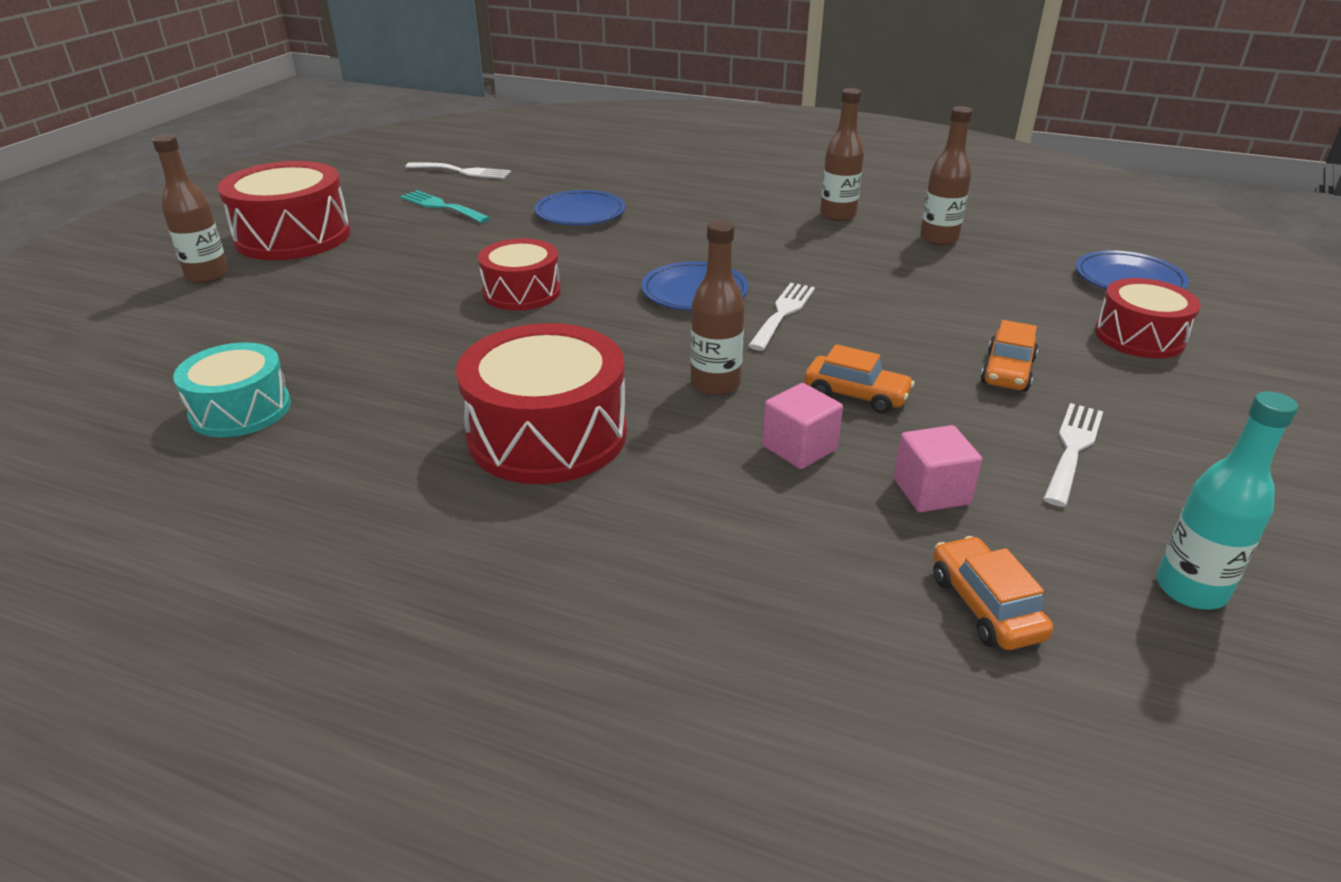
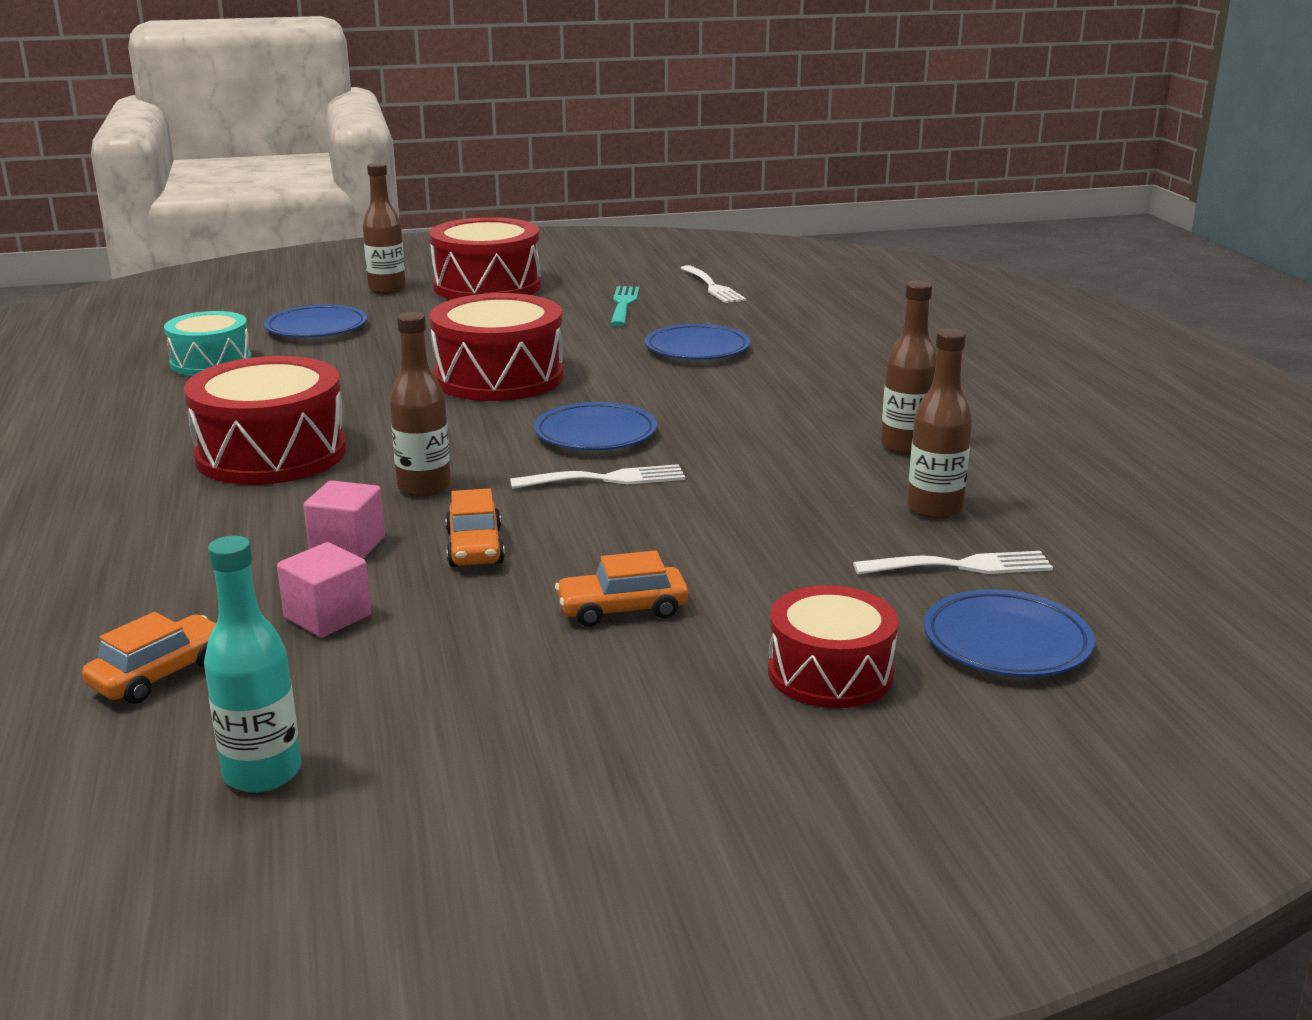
camera: 55 degrees right, 10 degrees down
(248, 333) = (316, 328): none -> blue plate
(522, 292) = (499, 377): red drum -> red drum, size x1.60
(1072, 449) = (484, 672): white fork -> white fork (961, 566)

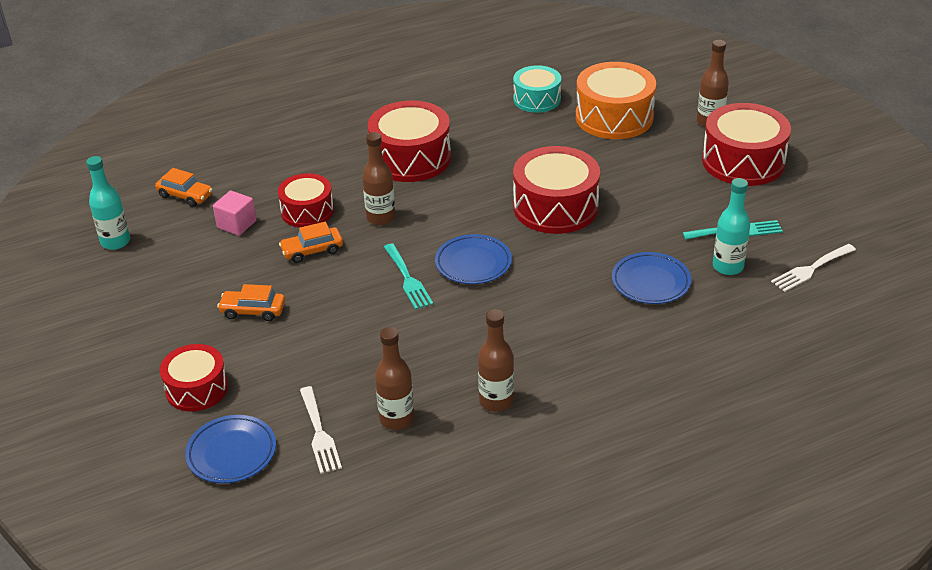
camera: 80 degrees right, 15 degrees up
(316, 328) = (614, 117): blue plate -> orange drum
(347, 546) = (307, 211): pink cube -> red drum
(606, 479) = (408, 279): white fork -> turquoise fork
(622, 609) = (253, 311): orange car -> orange car turned 60 degrees counterclockwise
(688, 315) = (728, 267): none -> turquoise bottle

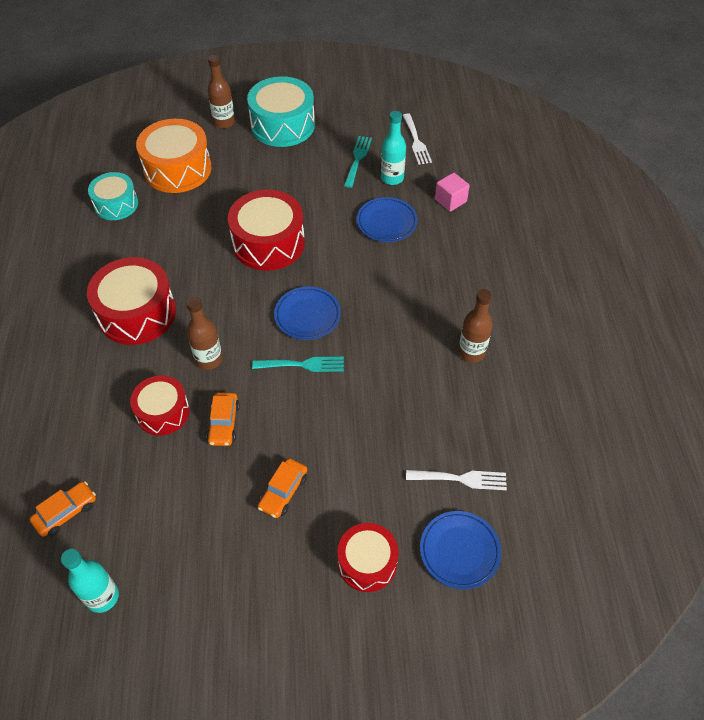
camera: 70 degrees left, 15 degrees up
(236, 224) = (145, 476): pink cube -> pink cube (450, 200)
(397, 419) = (465, 421): brown bottle -> none
(743, 161) = (282, 125): red drum -> turquoise drum

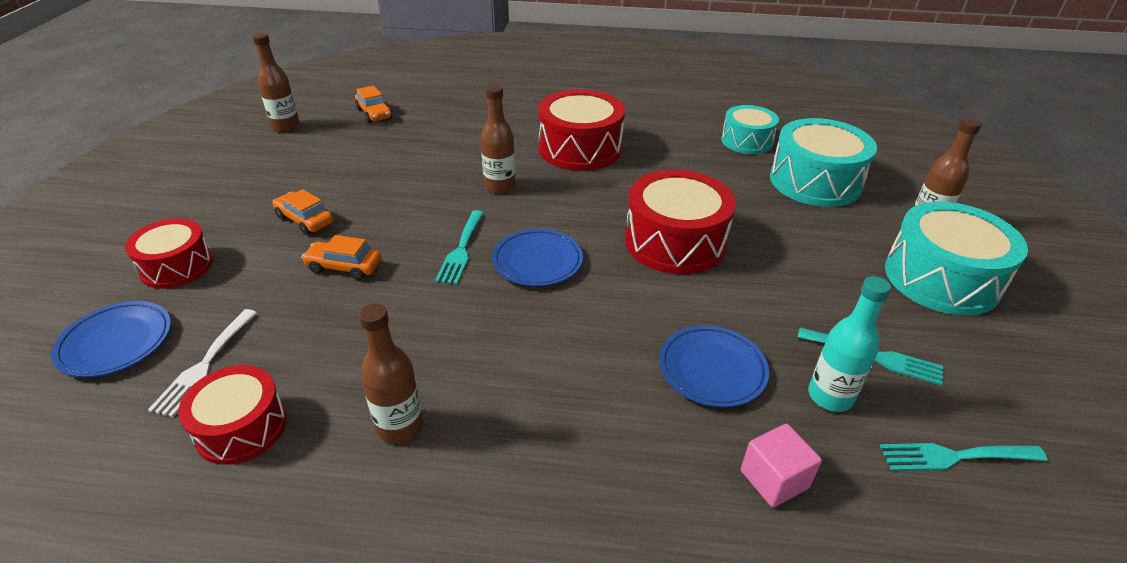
camera: 100 degrees right, 15 degrees down
(102, 597) = (286, 127): turquoise bottle -> brown bottle
(163, 412) = (447, 158): red drum -> red drum (241, 427)
(177, 169) = (815, 181): orange drum -> turquoise drum
(224, 423) = (412, 190): orange car -> orange car (344, 267)
(416, 141) = (955, 456): white fork -> turquoise fork

